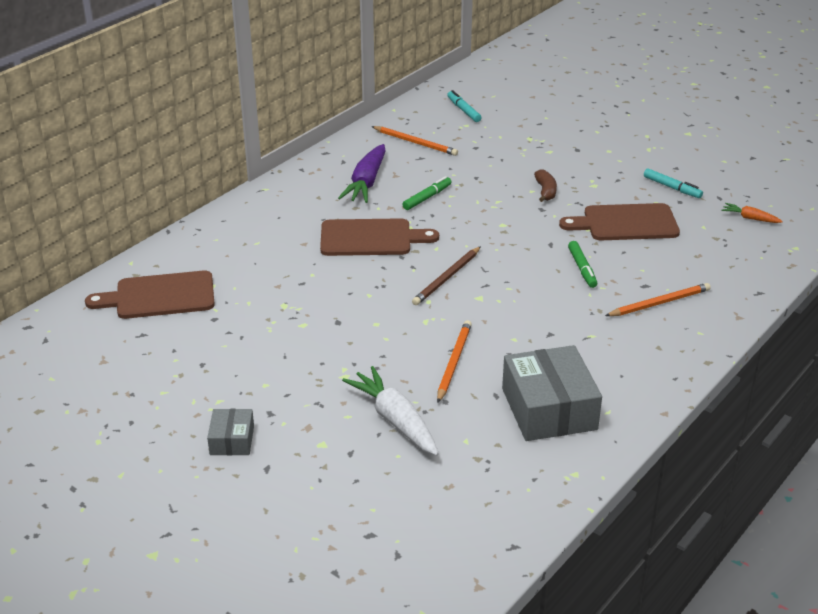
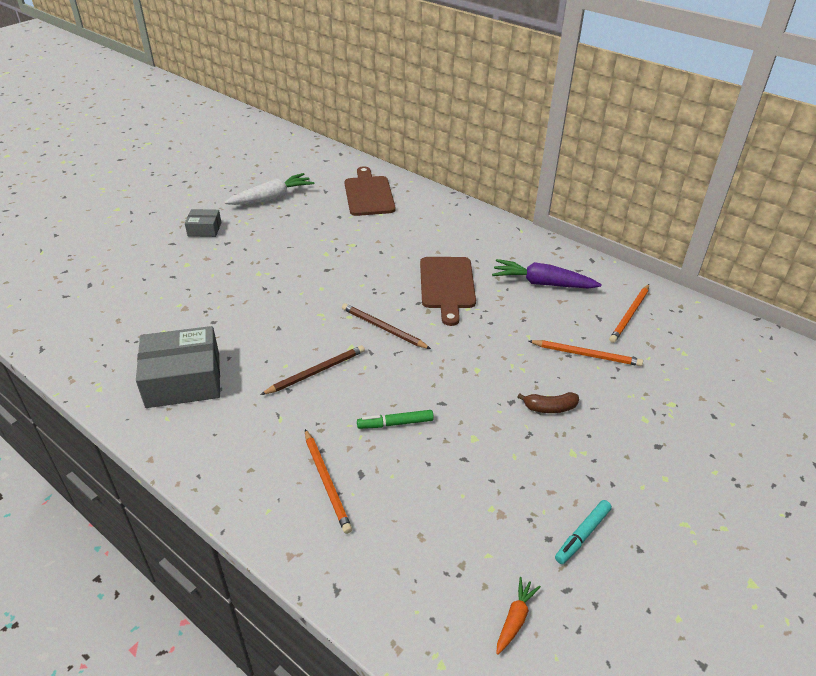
camera: 90 degrees right, 5 degrees up
(395, 420) = (200, 296): white carrot -> white carrot (272, 198)
(427, 198) = (521, 320): green marker -> none
(453, 362) = (261, 328): orange pencil -> orange pencil (586, 355)
(463, 110) = (718, 352): turquoise marker -> none
(521, 318) = (316, 372): none -> brown pencil
(625, 223) = (489, 473): brown cutting board -> none

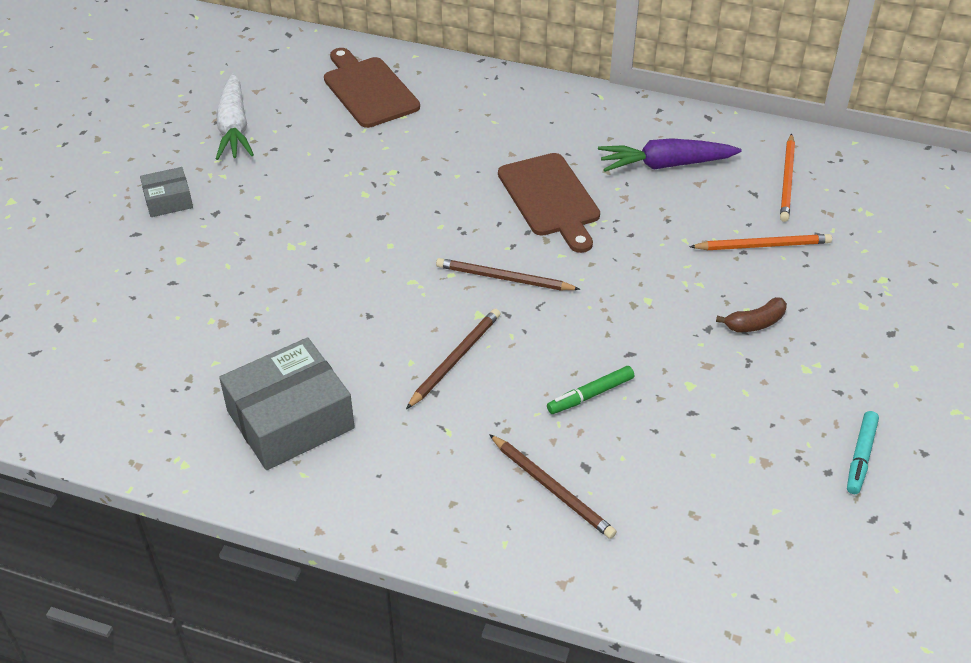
camera: 20 degrees left, 5 degrees up
(272, 198) = (234, 128): white carrot -> white carrot turned 135 degrees clockwise
(327, 482) = (552, 488): orange pencil -> brown pencil
(515, 618) = (837, 565): orange carrot -> none

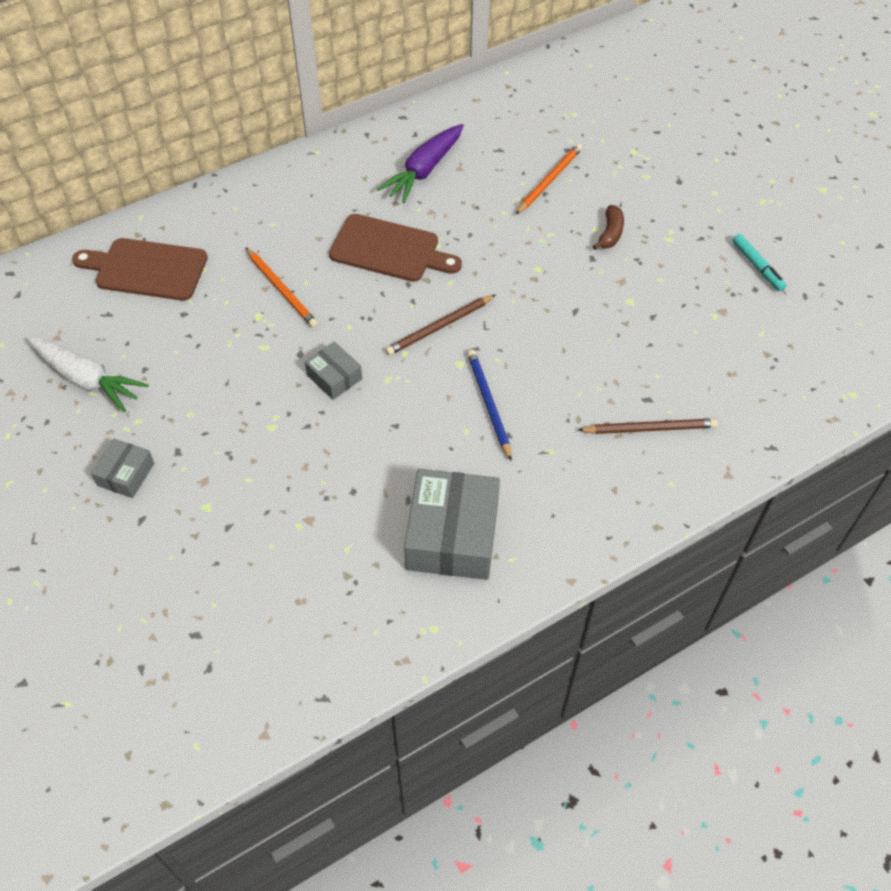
camera: 50 degrees left, 10 degrees up
(378, 250) = (334, 377): none -> grey box
(455, 359) = (488, 404): brown pencil -> blue pencil
(590, 395) = (590, 355): green marker -> none
(787, 180) = (505, 126): orange pencil -> orange pencil (281, 290)

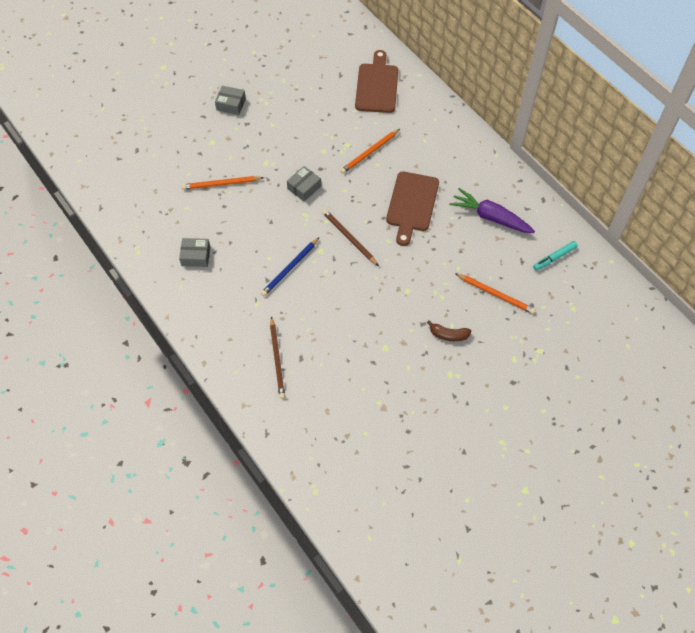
camera: 85 degrees right, 5 degrees up
(87, 379) = (292, 76): white carrot -> none
(305, 494) = (221, 184): none -> orange pencil
(452, 535) = (196, 256): grey box -> grey box, size x0.51
(488, 404) = (290, 268): blue pencil -> blue pencil turned 150 degrees clockwise
(757, 266) = (431, 434): turquoise marker -> turquoise marker (554, 258)

